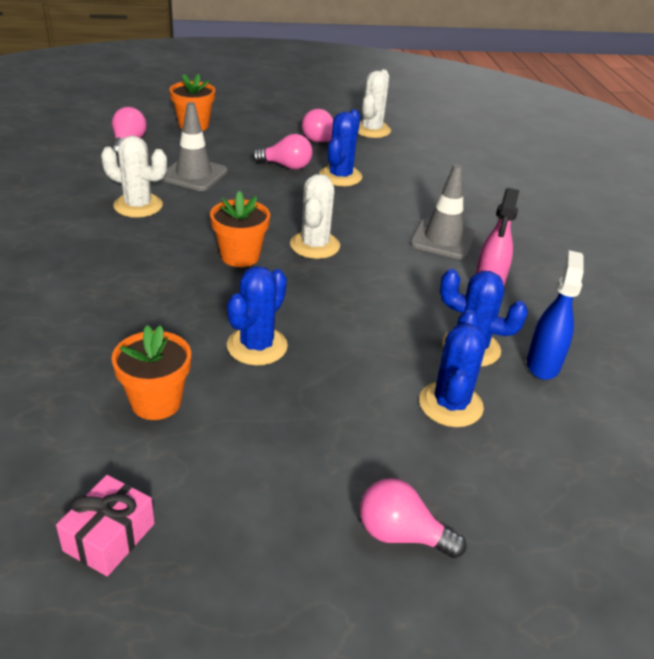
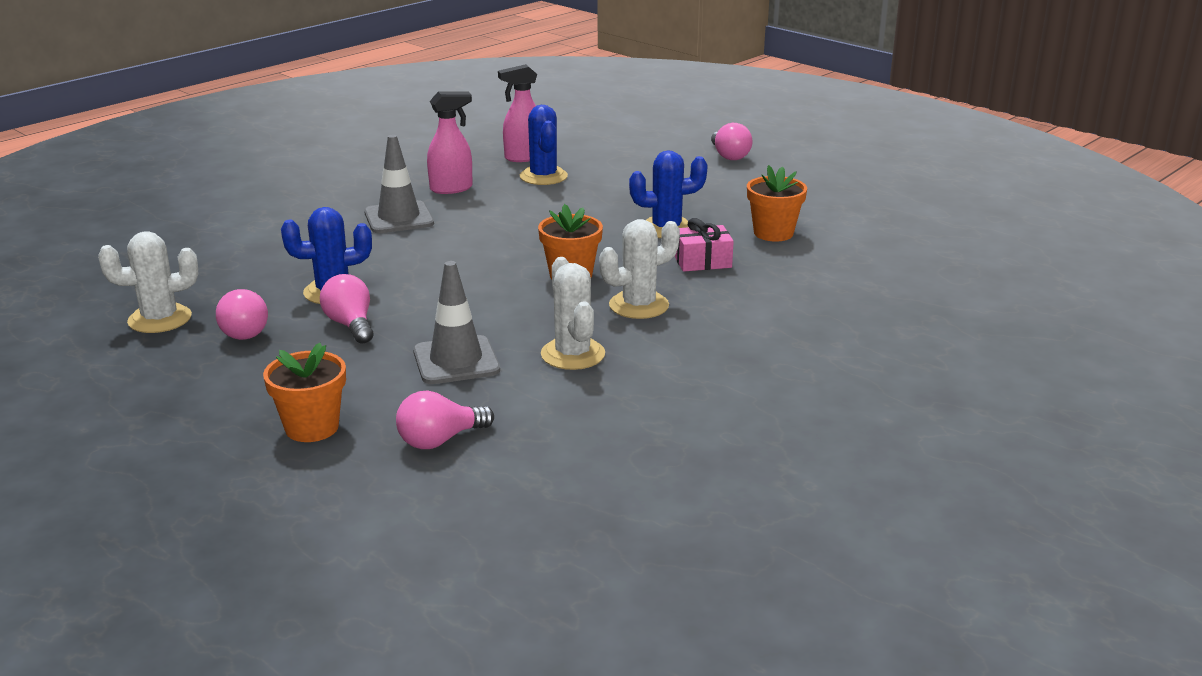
camera: 125 degrees left, 10 degrees down
(109, 537) = (866, 205): pink gift -> pink gift (702, 261)
(315, 245) = (499, 256): white cactus -> white cactus (638, 305)
(450, 404) = (612, 169): blue cactus -> none
(543, 364) = (523, 157): blue spray bottle -> pink spray bottle

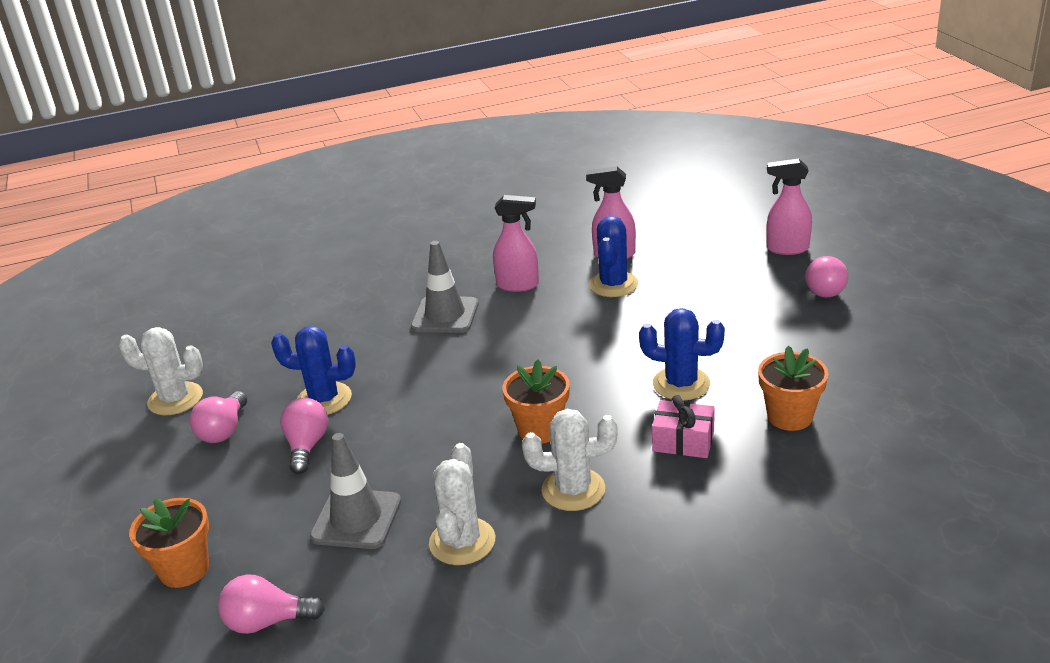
camera: 30 degrees right, 5 degrees up
(674, 136) = (787, 248): none -> pink spray bottle

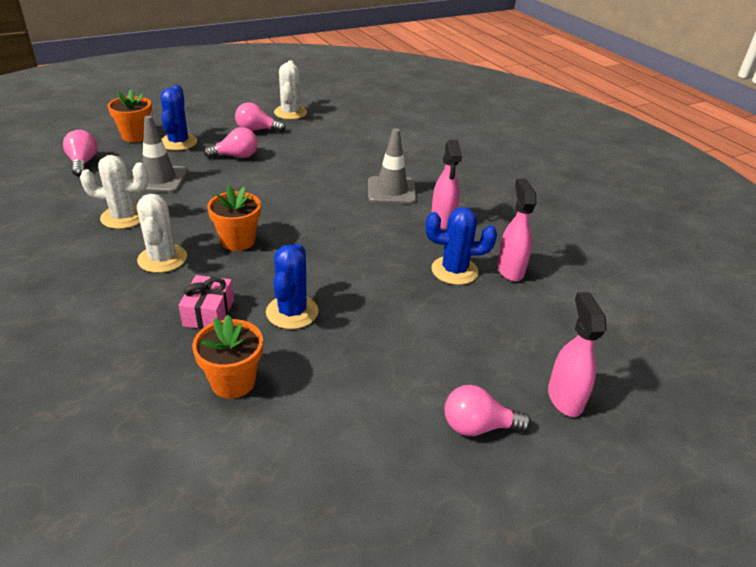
camera: 75 degrees right, 5 degrees up
(324, 399) = (285, 156): blue cactus -> blue cactus (178, 142)

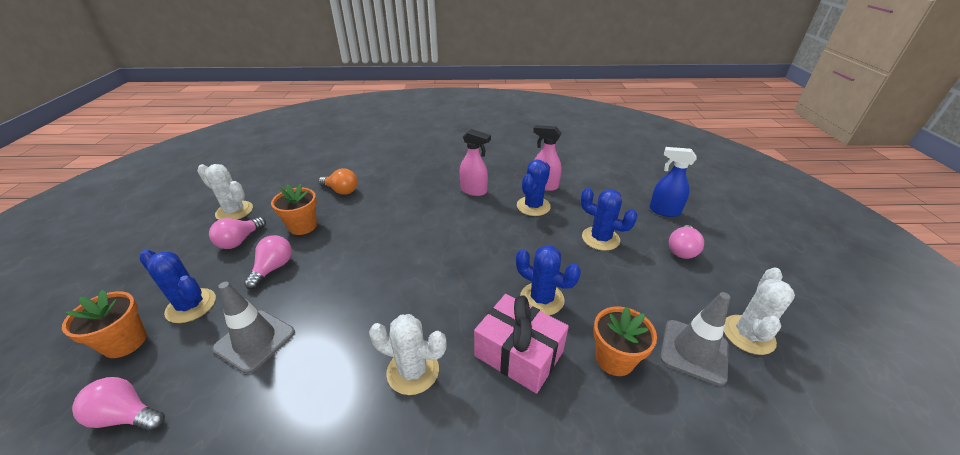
camera: 60 degrees left, 0 degrees up
(123, 217) = (305, 392): white cactus -> white cactus (748, 334)
(208, 313) = (518, 354): pink gift -> pink gift, size x1.58
(238, 241) = (422, 305): orange flower pot -> orange flower pot (303, 226)
(364, 146) = (341, 191): none -> orange light bulb
(391, 191) = (418, 199): grey traffic cone -> grey traffic cone (694, 351)
(436, 340) = (600, 238): none -> blue cactus
(564, 398) = (664, 211): pink spray bottle -> blue spray bottle

